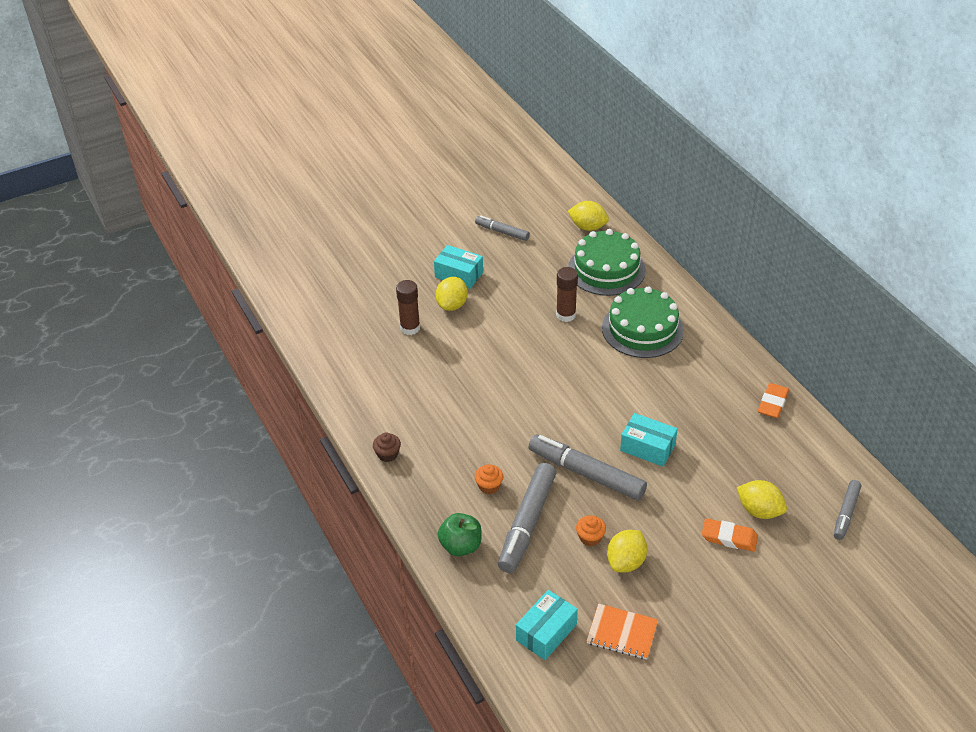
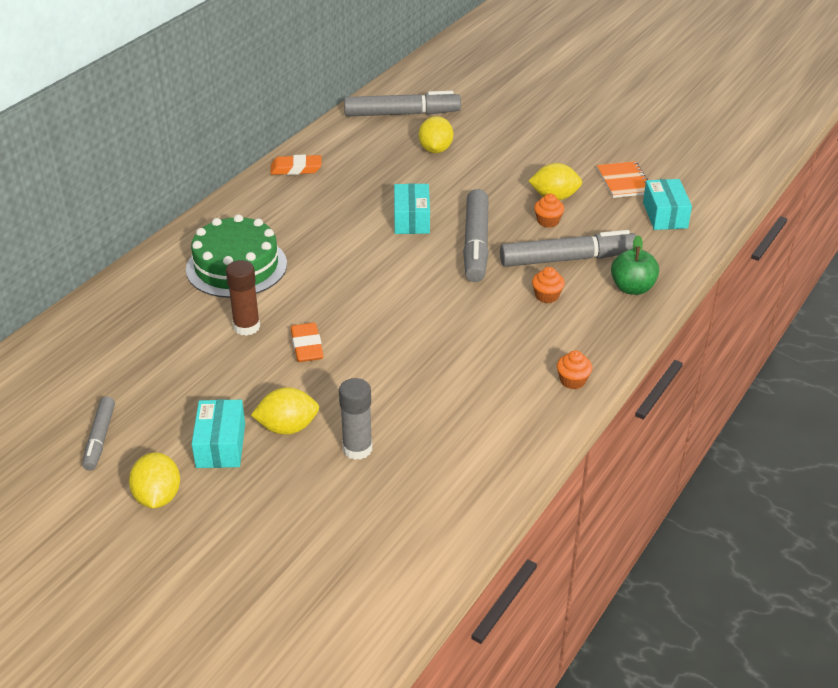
camera: 120 degrees left, 5 degrees down
(387, 454) = (572, 381): brown cupcake -> orange cupcake
(410, 328) = (357, 449): brown glue stick -> grey glue stick
(546, 632) = (665, 215): turquoise box -> turquoise box turned 75 degrees clockwise
(588, 227) = (53, 362): yellow lemon -> yellow lemon (158, 497)
(606, 269) = (139, 321): green cake -> none
(729, 538) = (478, 157): orange eraser -> orange eraser (307, 346)
(846, 513) = (401, 114): grey marker -> grey marker, size x1.77

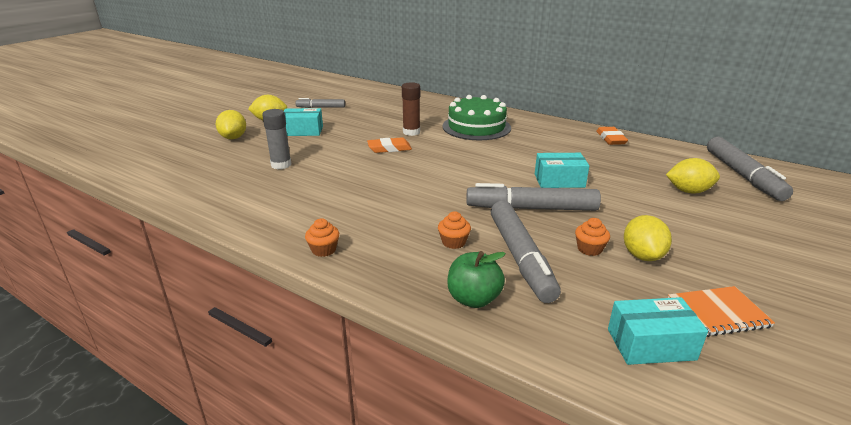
camera: 90 degrees right, 10 degrees down
(287, 427) = (310, 146): yellow lemon -> yellow lemon (233, 138)

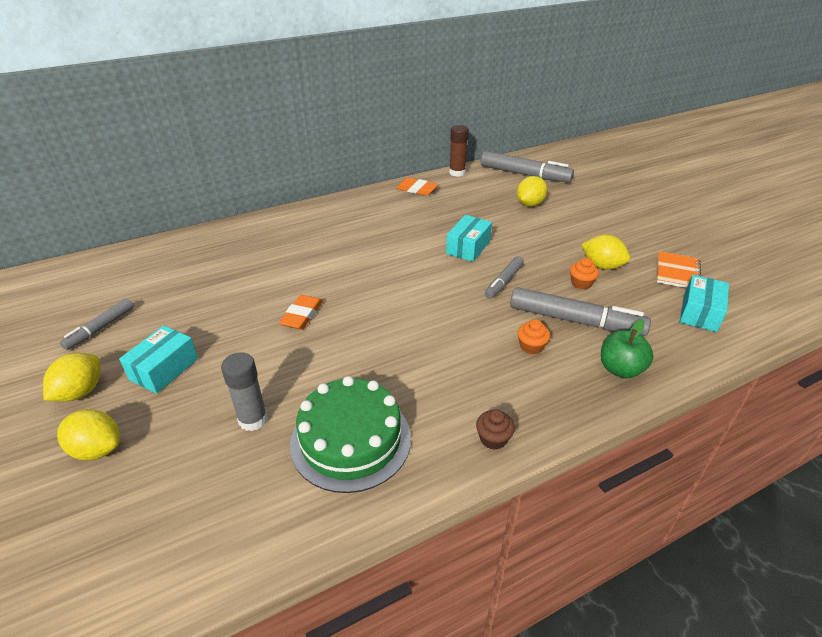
camera: 60 degrees left, 10 degrees up
(324, 250) = (493, 439): orange cupcake -> brown cupcake
(411, 132) = (276, 285): brown glue stick -> brown glue stick (457, 173)
(476, 127) = (313, 240): green cake -> green cake (351, 440)
(531, 208) = (504, 282): grey marker -> grey marker, size x0.56

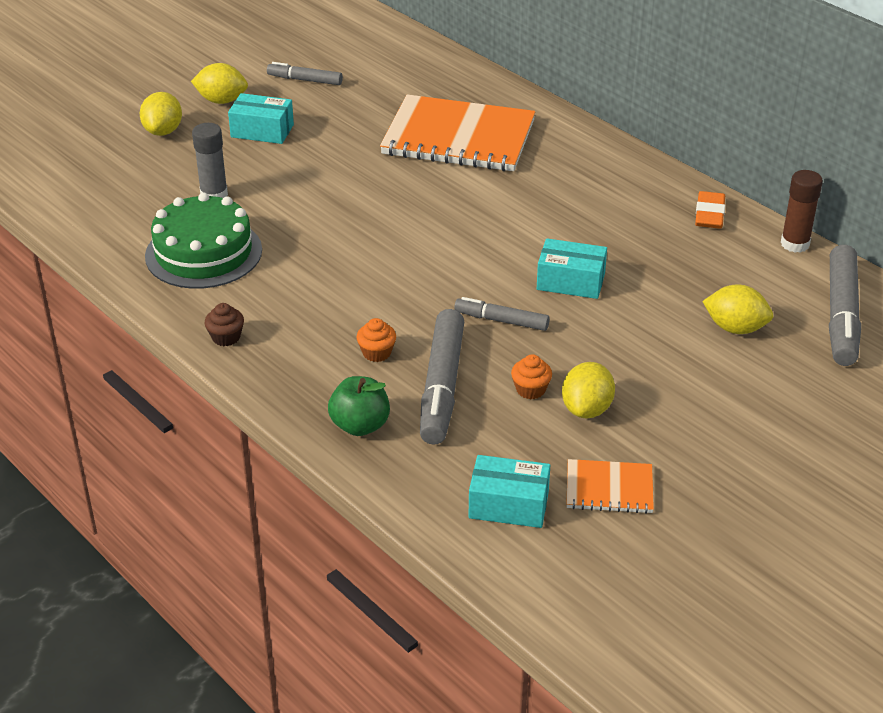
camera: 75 degrees right, 0 degrees up
(265, 261) = (458, 137): none -> orange notebook
(302, 315) = (370, 185): orange eraser -> none

